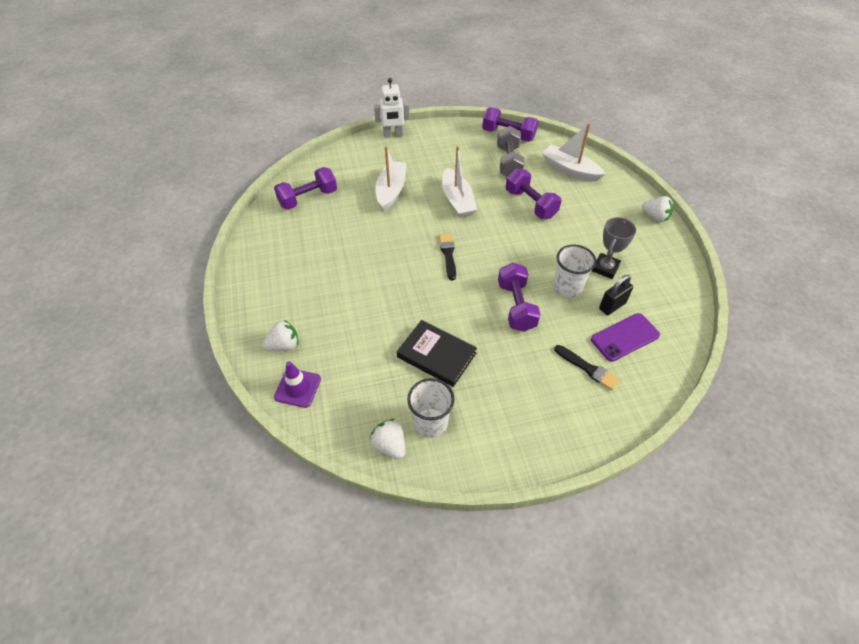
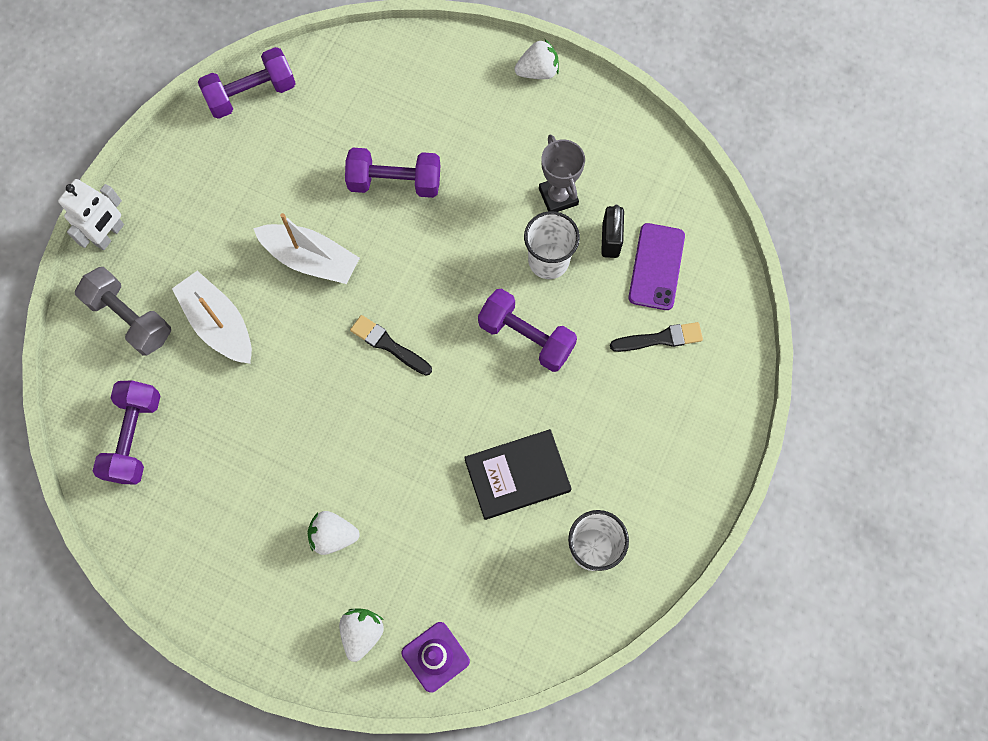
camera: 50 degrees left, 20 degrees up
(390, 445) = (584, 609): white strawberry -> white strawberry (333, 535)
(509, 162) = (302, 140): grey dumbbell -> grey dumbbell (130, 318)
(570, 170) = (382, 84): white boat -> none

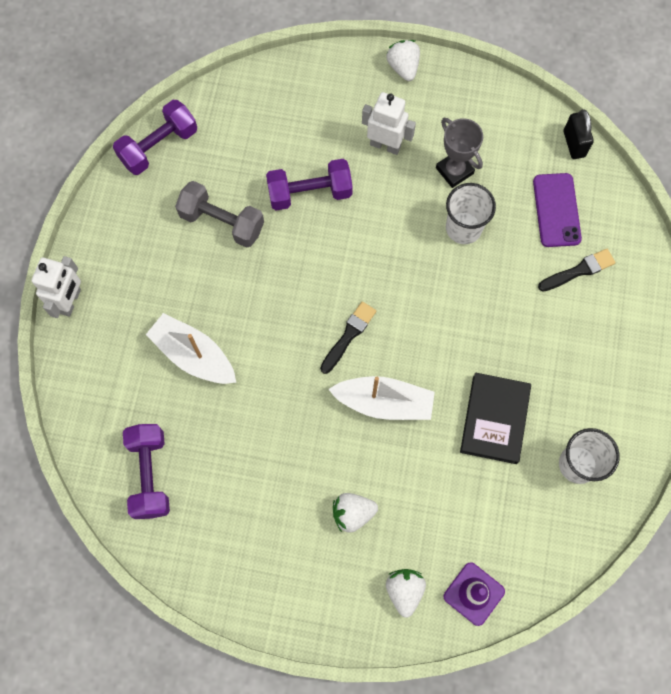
camera: 15 degrees left, 0 degrees up
(130, 318) = (113, 370): grey dumbbell -> grey dumbbell (222, 222)
(311, 259) = (257, 278): white boat -> white boat (384, 402)
(388, 345) = (349, 335): black brush -> black brush turned 105 degrees clockwise
(492, 151) = (385, 145): none -> white robot
(517, 475) = (495, 419): black book -> black book turned 45 degrees counterclockwise
(526, 337) = (465, 298): purple dumbbell -> none
(538, 71) = (403, 67): white strawberry -> white strawberry turned 75 degrees counterclockwise
(610, 240) = (510, 197): black padlock -> black padlock (574, 144)

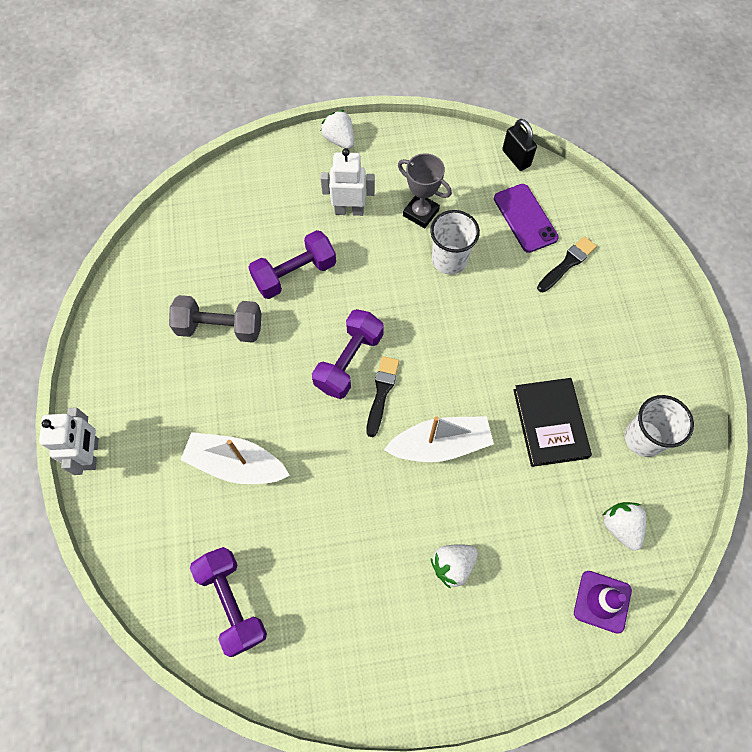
camera: 20 degrees left, 5 degrees down
(159, 146) = (133, 277): purple dumbbell -> purple dumbbell (349, 361)
(404, 591) = (534, 625): white strawberry -> white strawberry (620, 526)

